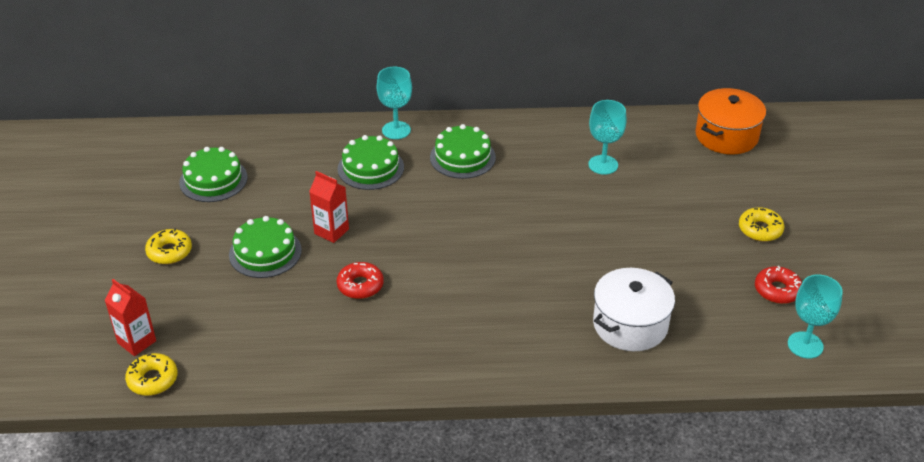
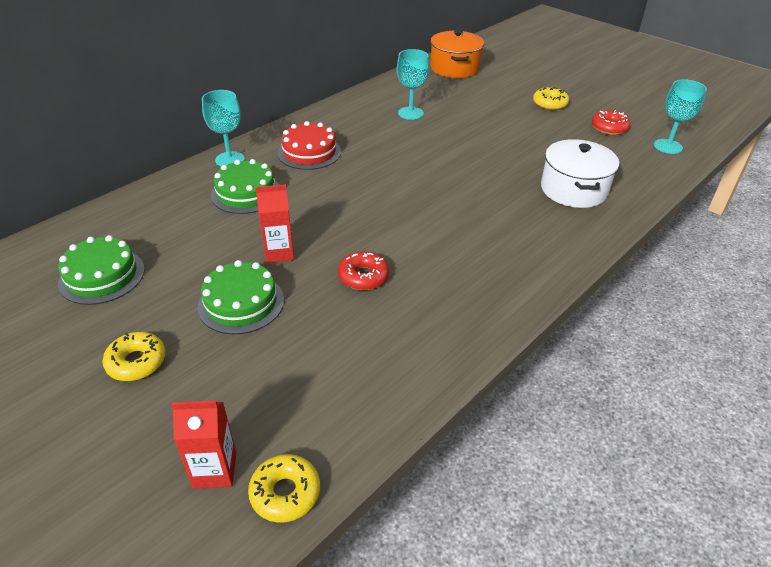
camera: 45 degrees left, 0 degrees up
(462, 157) = (309, 152): green cake -> red cake

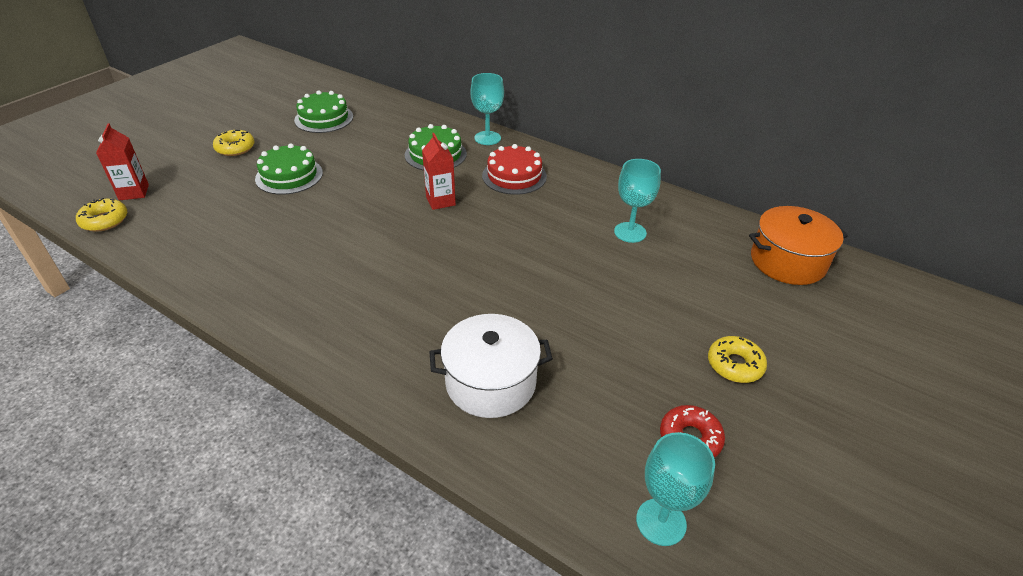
camera: 80 degrees right, 0 degrees up
(279, 253) = (350, 183): red carton -> red carton (440, 201)
(363, 277) = (317, 229): red donut -> none

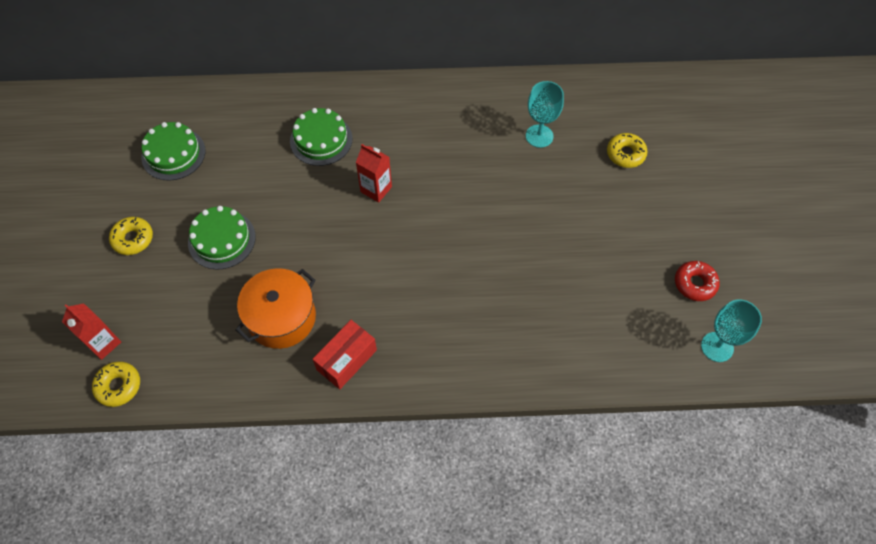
camera: 35 degrees left, 20 degrees up
(271, 297) = (346, 360): none -> red box
(487, 138) = (345, 94): turquoise goblet -> none
(491, 382) = (557, 323): white pot -> none
(514, 176) = (407, 127): red cake -> none
(734, 365) = (682, 213): yellow donut -> yellow donut (625, 154)
(787, 261) = (657, 101): orange pot -> orange pot (281, 318)

